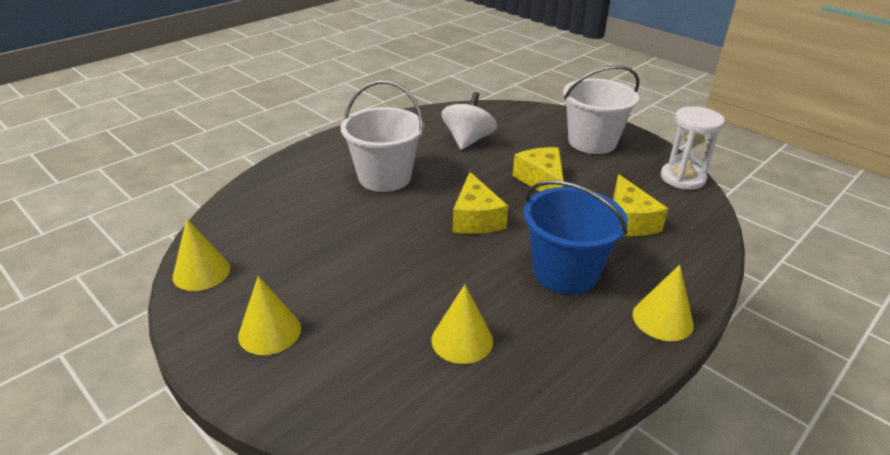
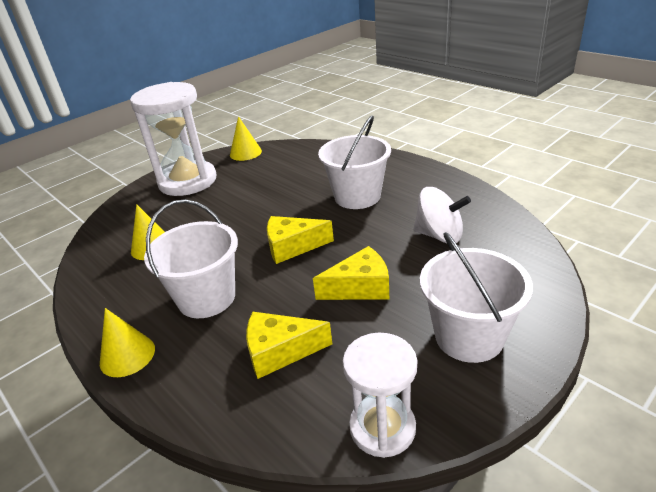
camera: 95 degrees right, 0 degrees up
(269, 332) = (187, 181): yellow cone -> white hourglass
(565, 272) = (206, 298): blue bucket -> white bucket

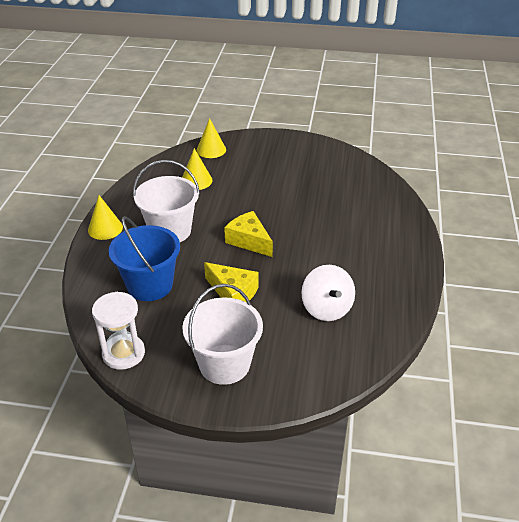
camera: 50 degrees right, 5 degrees up
(187, 181) = (278, 151): white hourglass -> none
(245, 153) = (343, 156): yellow cone -> yellow cone (211, 150)
(280, 351) = (150, 285): yellow cheese -> blue bucket
(357, 196) = (338, 243): white bucket -> none

